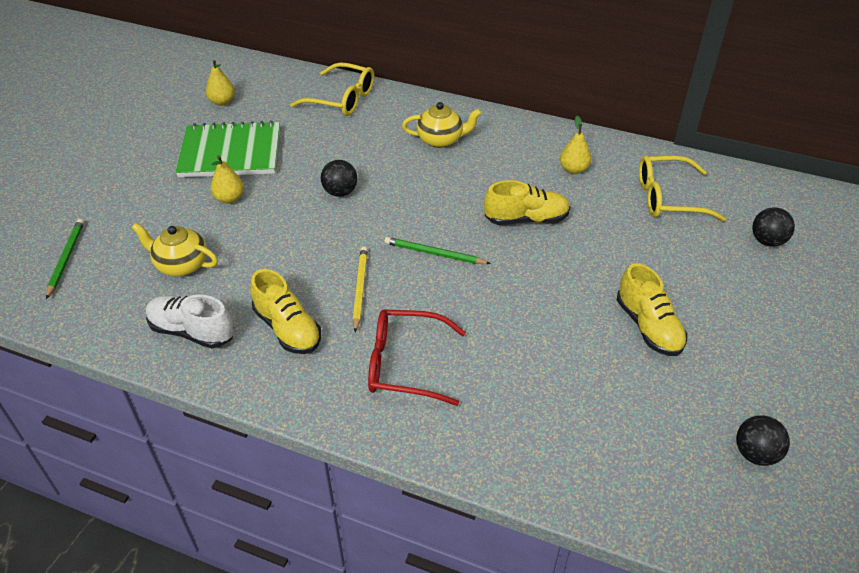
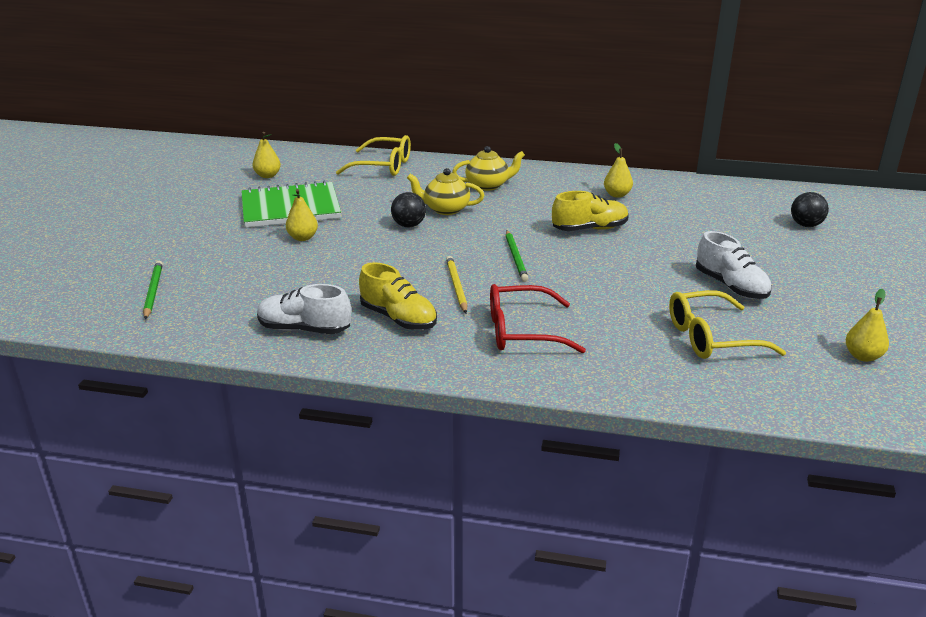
camera: 10 degrees left, 15 degrees down
(181, 265) = (274, 285): yellow teapot -> yellow teapot (445, 209)
(434, 254) = (516, 257): green pencil -> green pencil turned 105 degrees counterclockwise
(648, 326) = (731, 286): yellow shoe -> white shoe
(668, 198) = (708, 206): yellow glasses -> yellow glasses (711, 338)
(755, 453) = (862, 356): black ball -> yellow pear

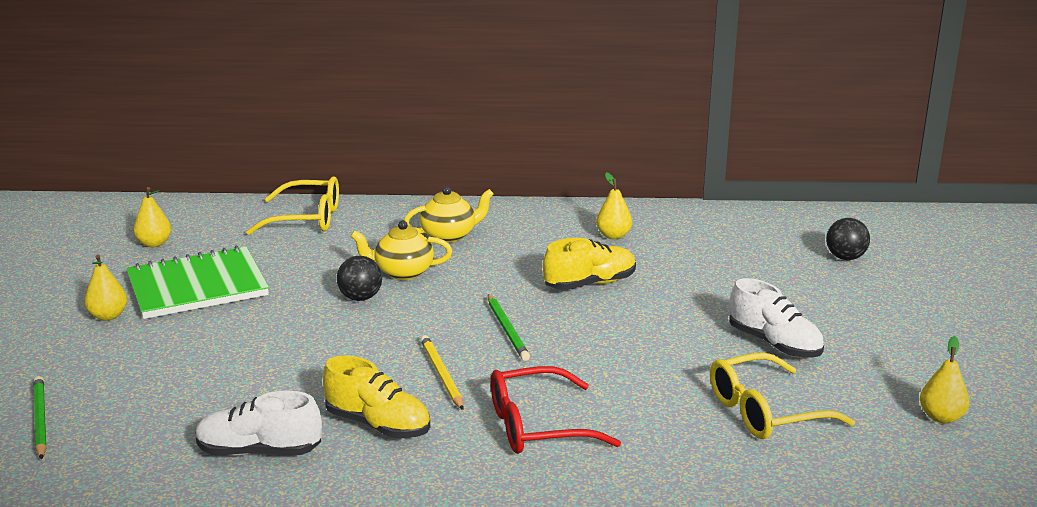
camera: 10 degrees left, 5 degrees down
(302, 238) = (224, 327): yellow pear -> yellow pear (108, 316)

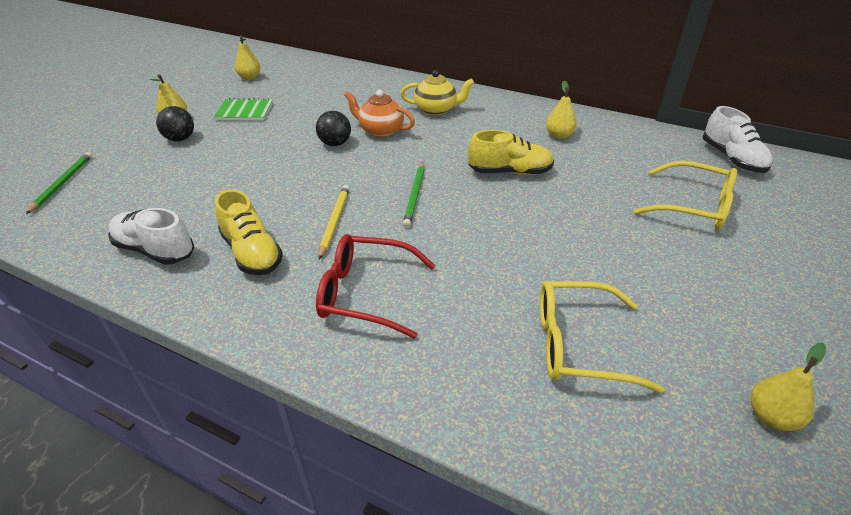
camera: 25 degrees right, 15 degrees up
(197, 286) = (244, 111): green notebook -> green notebook, size x0.57
(306, 219) = (354, 79): yellow glasses -> yellow glasses (693, 206)
(403, 272) = (380, 131): yellow teapot -> orange teapot
(774, 344) = (634, 272): white shoe -> white shoe (732, 159)
(845, 258) = (758, 201): black ball -> black ball (180, 139)

